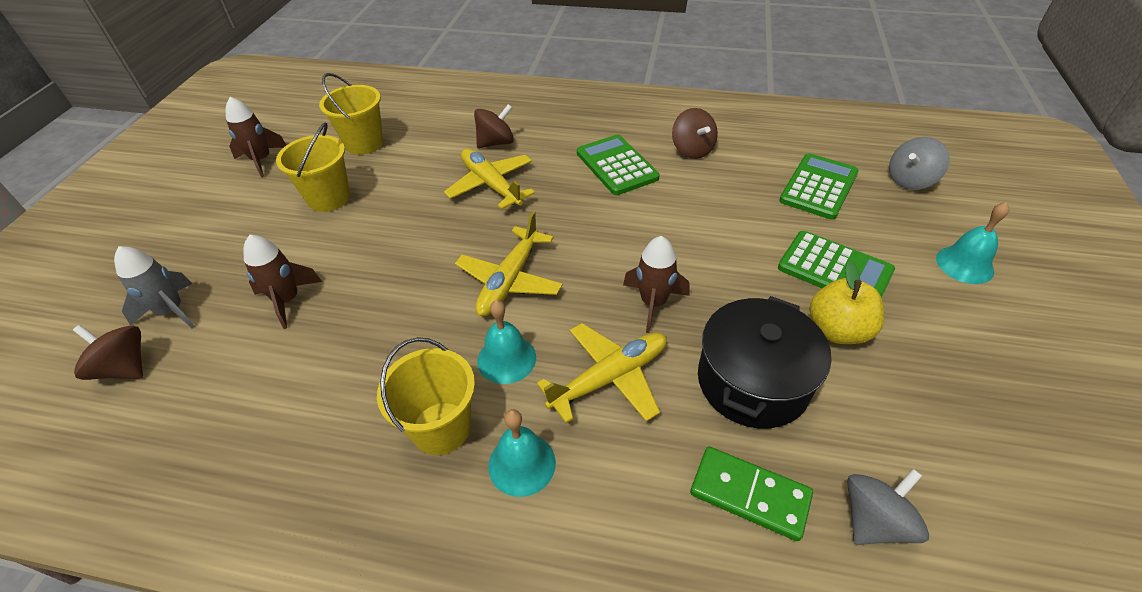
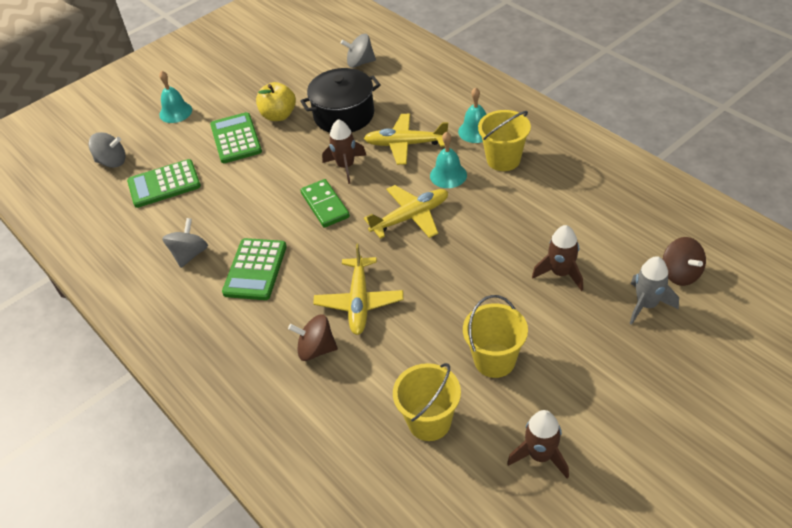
camera: 140 degrees left, 0 degrees up
(692, 150) = (189, 254): brown spinning top -> grey spinning top
(749, 494) = (394, 85): green domino -> green domino (325, 205)

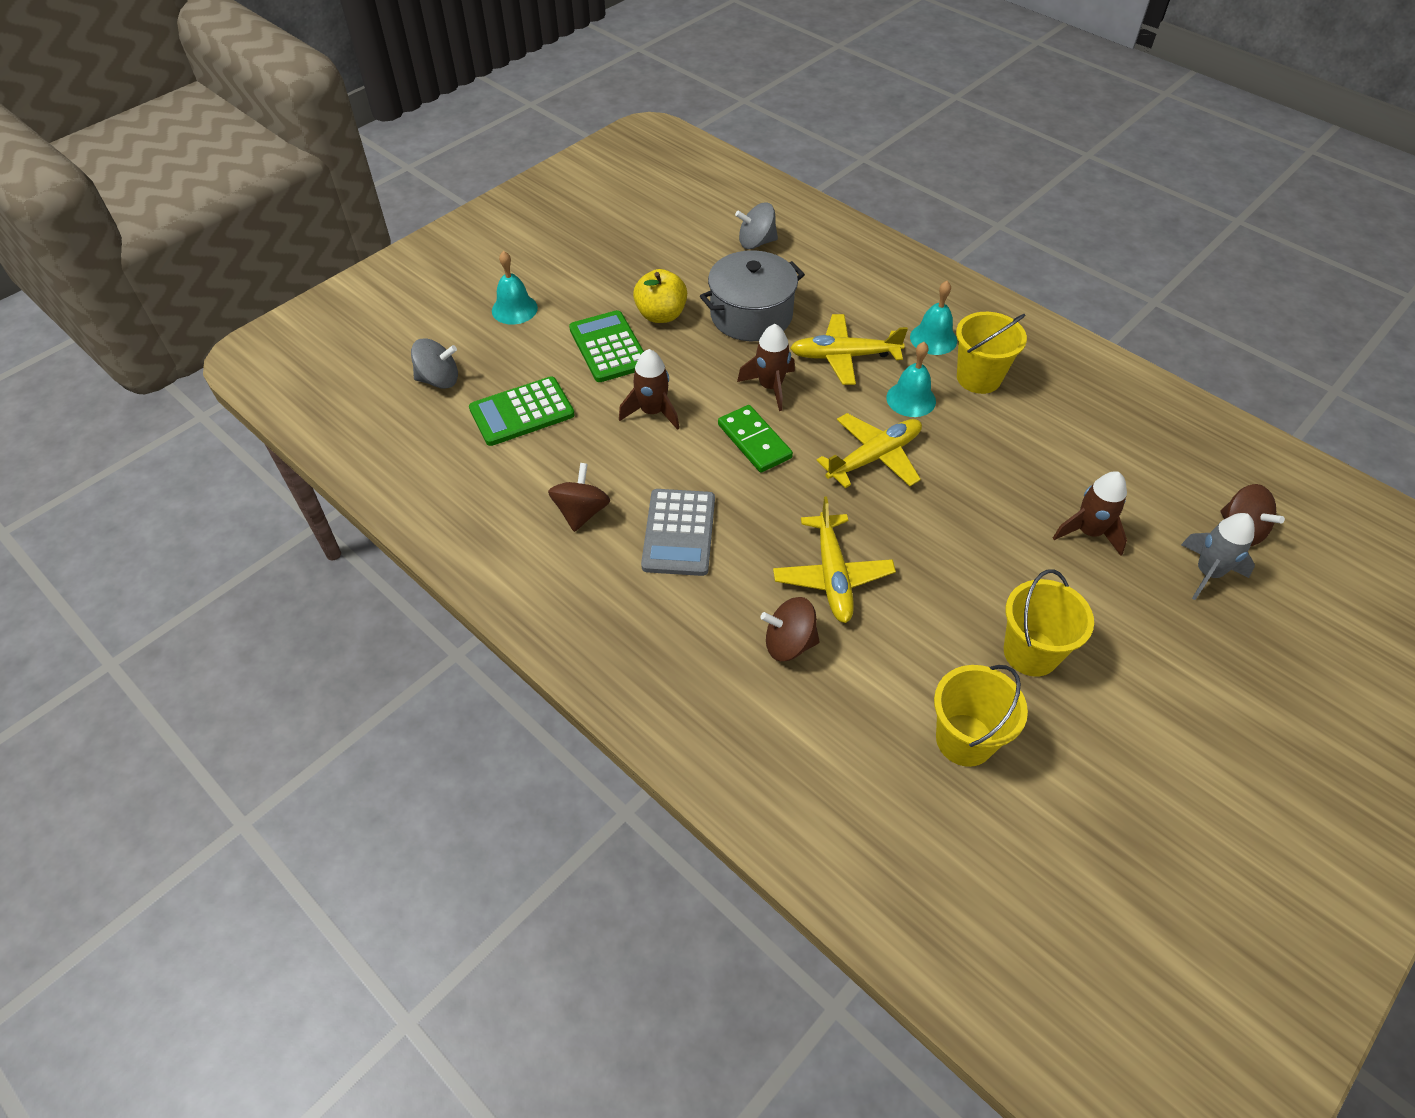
camera: 10 degrees left, 5 degrees up
(189, 254) = (581, 512): grey spinning top -> brown spinning top
(255, 269) = (679, 533): green calculator -> grey calculator
(344, 115) = (751, 315): black pot -> grey pot
(540, 455) = (1120, 781): brown rocket -> brown rocket (652, 412)

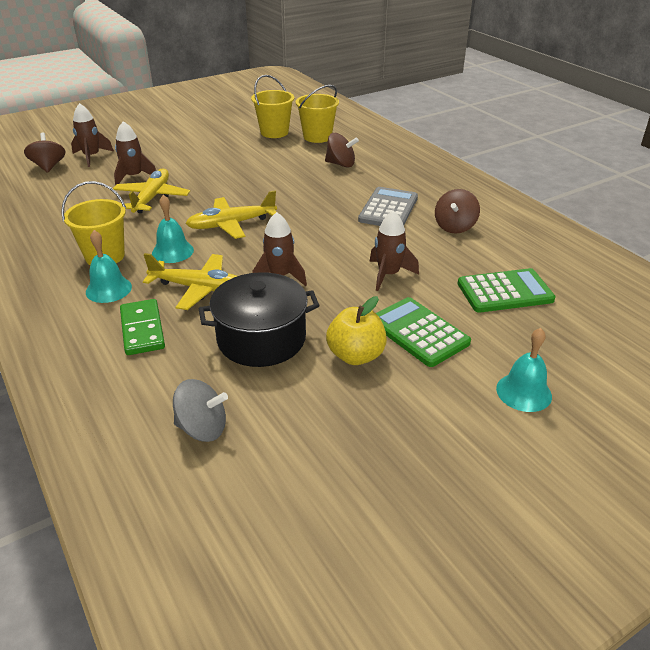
camera: 165 degrees left, 15 degrees down
(439, 380) = (592, 330): grey spinning top -> none
(609, 347) = (418, 332): green calculator -> green calculator turned 150 degrees clockwise
(751, 315) = (261, 339): grey pot -> black pot
(754, 441) = (313, 245): green domino -> green domino (142, 329)
(832, 575) = (300, 181): yellow plane -> yellow plane (151, 198)
(1030, 652) = (217, 147): yellow bucket -> yellow bucket (317, 137)
(1207, 573) = (92, 157): grey rocket -> brown rocket

